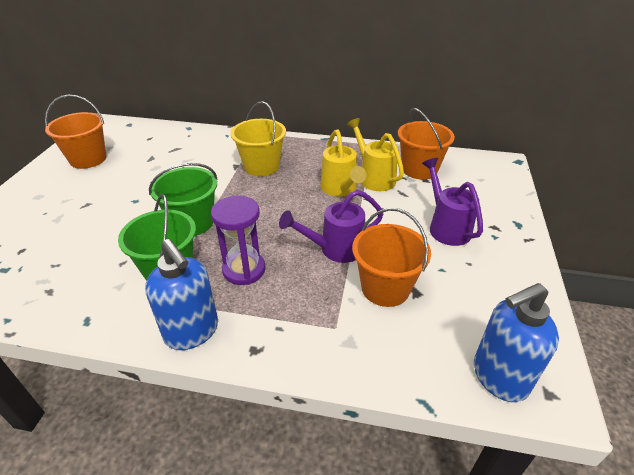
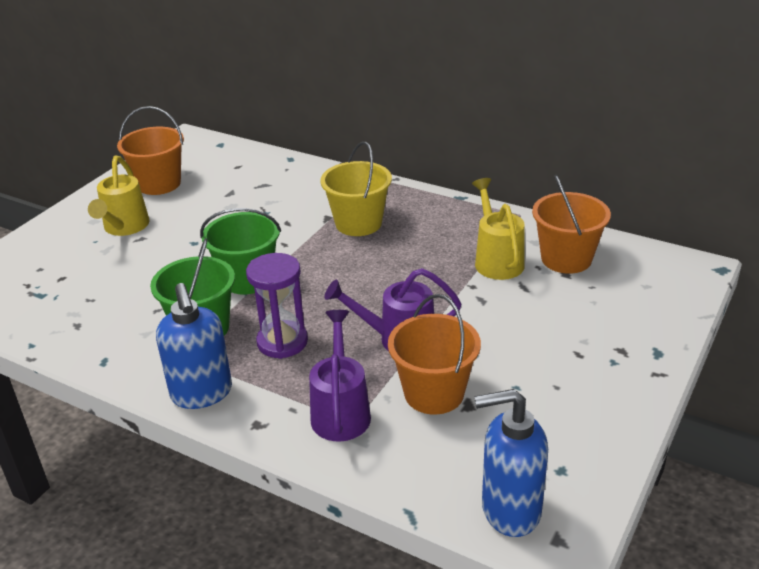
camera: 20 degrees right, 5 degrees down
(340, 189) = (444, 268): yellow watering can -> yellow watering can (124, 227)
(446, 227) = (555, 338): purple watering can -> purple watering can (341, 411)

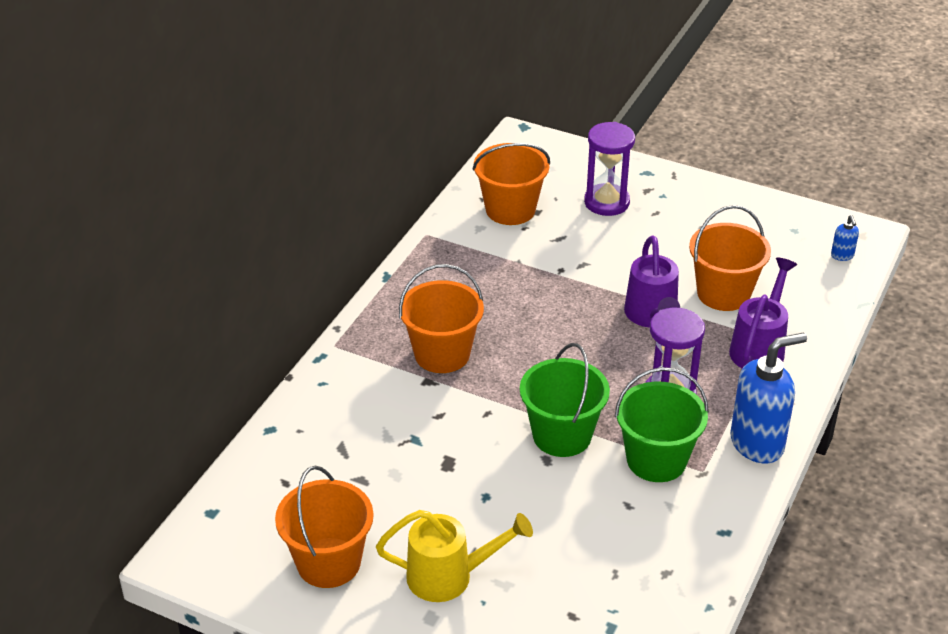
camera: 95 degrees left, 5 degrees up
(341, 411) = (759, 348): purple watering can -> purple watering can turned 120 degrees clockwise
(358, 223) = (442, 354): yellow bucket -> orange bucket
(496, 260) = (514, 253): yellow watering can -> none
(510, 510) = (842, 256): blue soap dispenser -> blue soap dispenser, size x0.43
(591, 319) = (606, 202): none -> purple hourglass

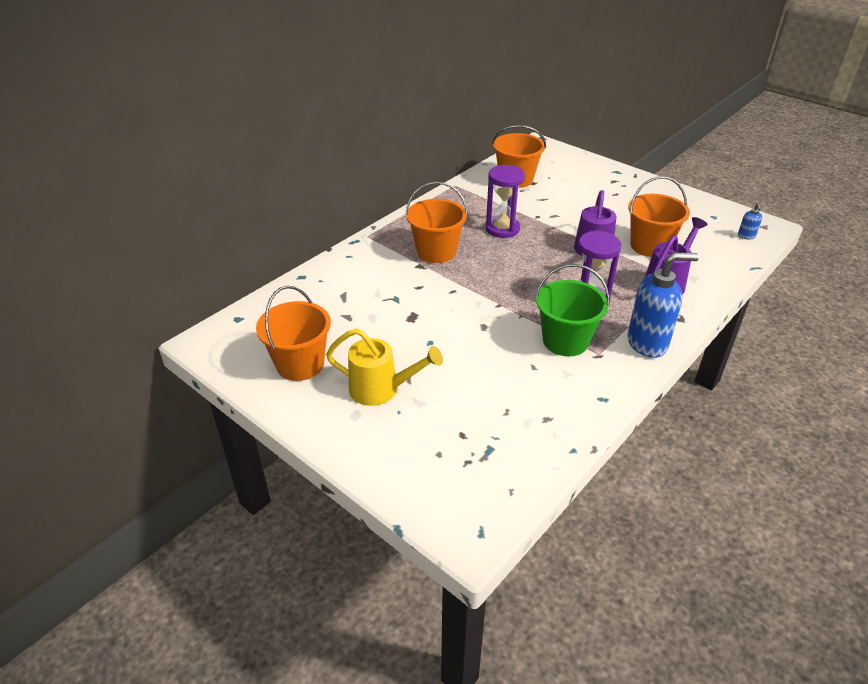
camera: 15 degrees right, 0 degrees up
(562, 435) = (500, 313): green bucket -> none
(606, 202) = (583, 184): purple hourglass -> purple hourglass (502, 229)

